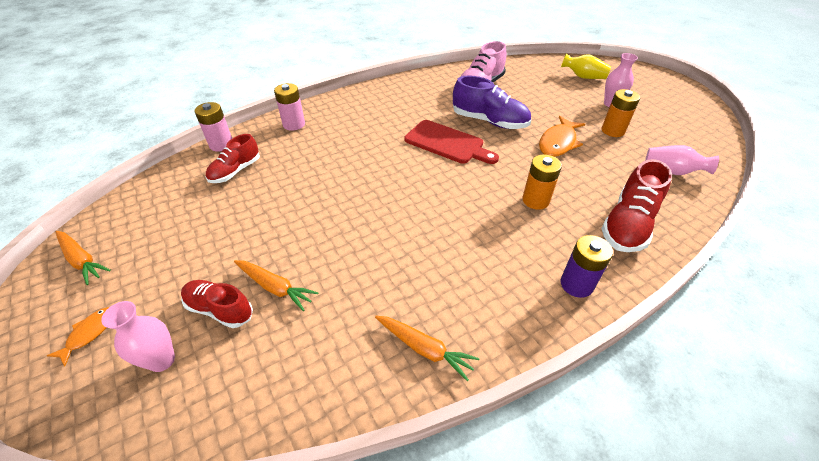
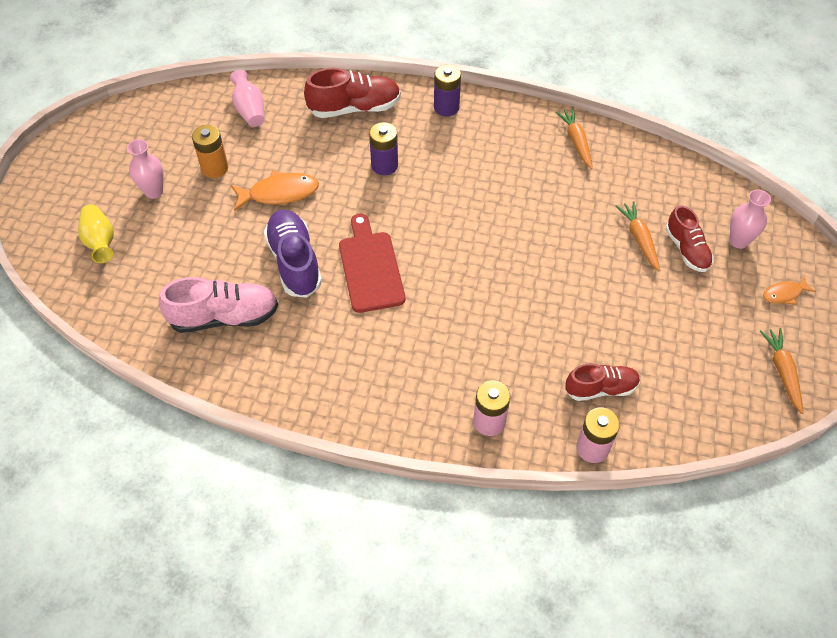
camera: 135 degrees left, 10 degrees up
(535, 200) = (384, 165): orange battery -> purple battery

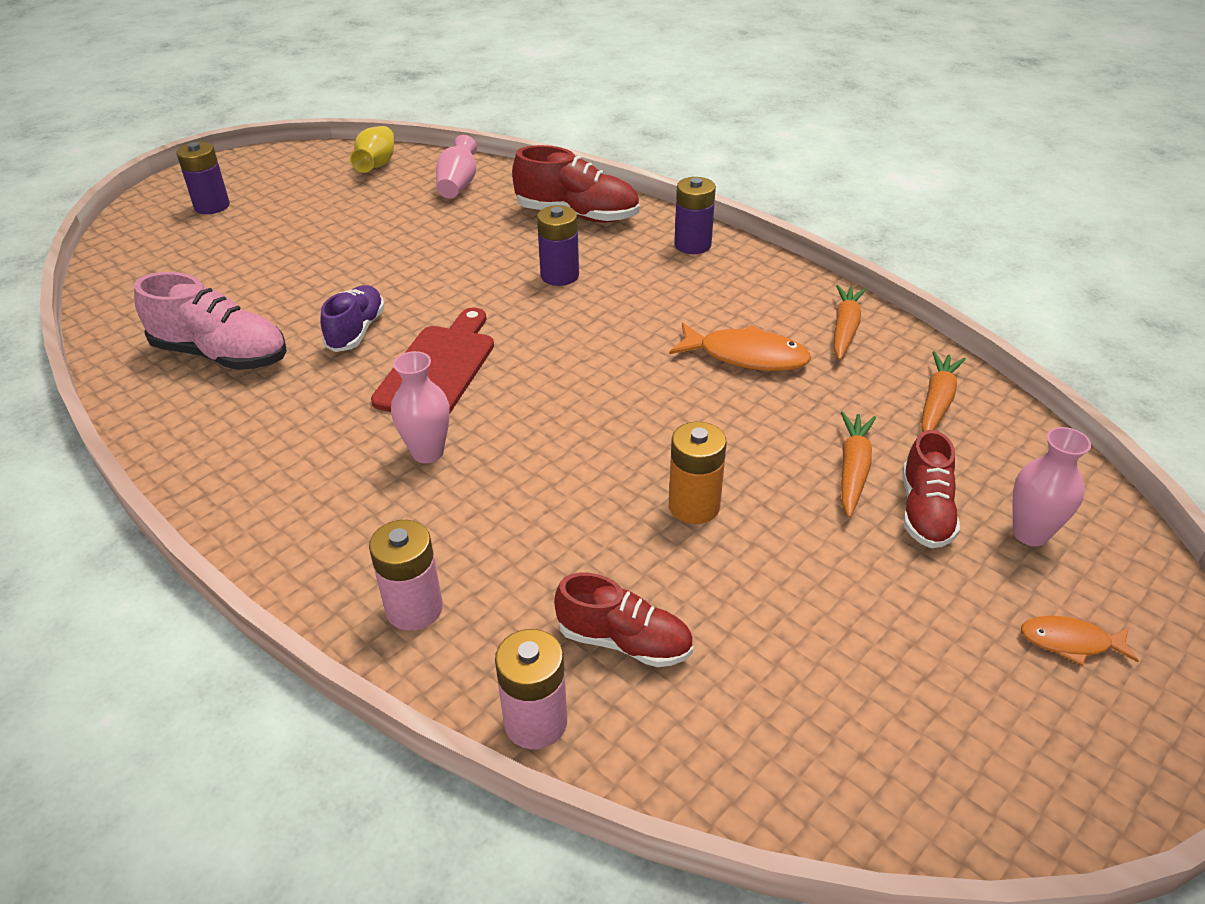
camera: 30 degrees right, 15 degrees down
(84, 197) = (212, 206): none -> purple battery
(100, 242) = (182, 246): yellow vase -> yellow vase (377, 164)
(154, 191) = (283, 222): pink vase -> pink vase (428, 452)
(215, 168) = (366, 221): orange battery -> orange battery (694, 506)
(279, 193) = (410, 263): orange fish -> orange fish (746, 356)
(294, 262) = (356, 331): purple shoe -> purple shoe, size x0.66
(782, 372) = (984, 765): orange carrot -> orange carrot (937, 402)

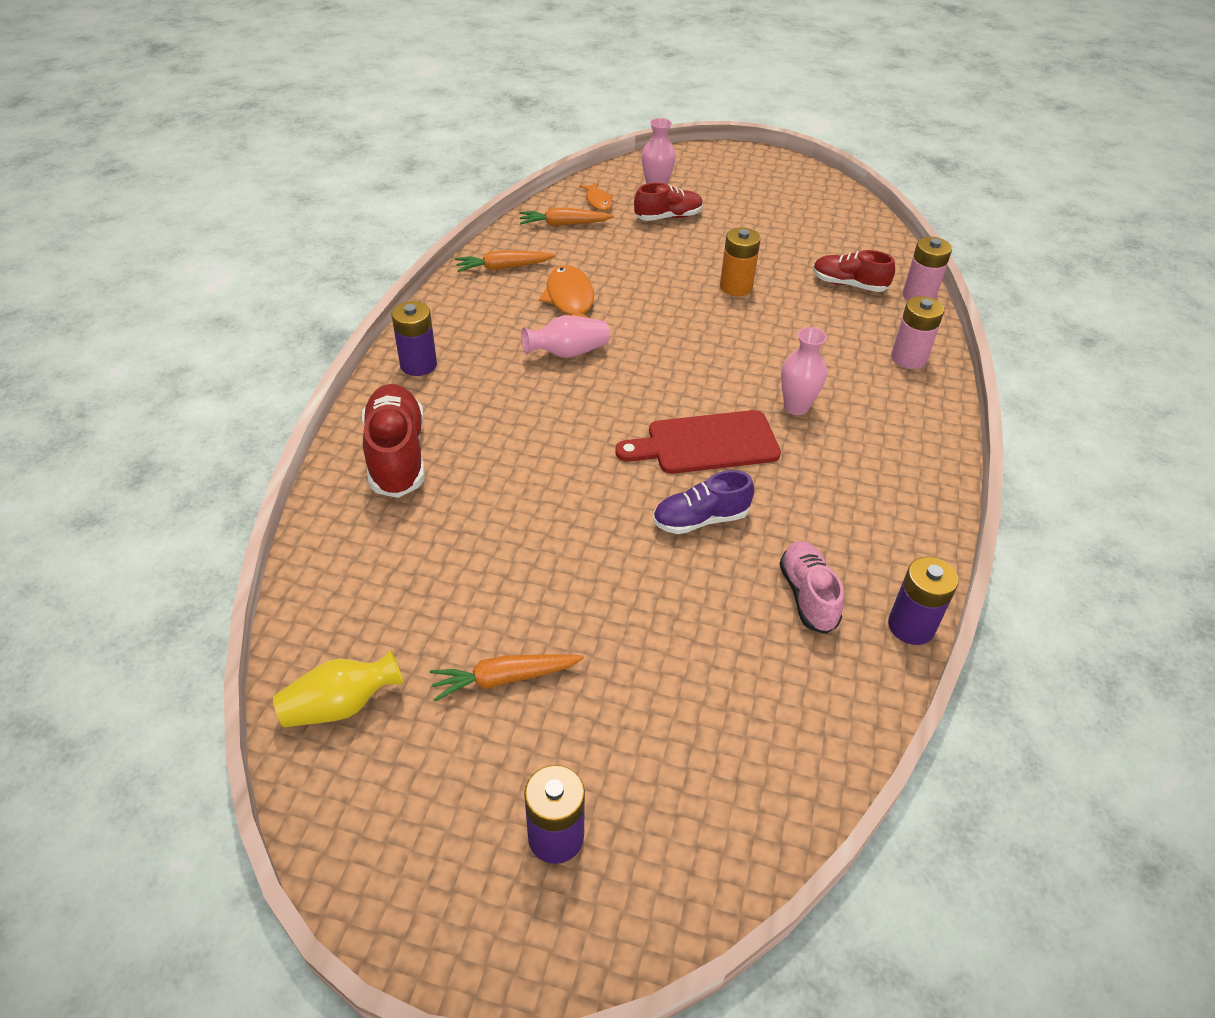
camera: 120 degrees left, 5 degrees up
(221, 355) = (807, 596): pink shoe -> pink shoe, size x0.66
(458, 185) = (368, 584): pink vase -> pink vase (567, 353)
(559, 276) = (522, 426): purple battery -> purple battery (911, 626)
(624, 641) = (849, 285): red shoe -> red shoe turned 60 degrees counterclockwise
(853, 470) = (654, 242): orange carrot -> orange carrot (504, 678)
(1070, 642) = (719, 175): orange fish -> orange fish (598, 201)

